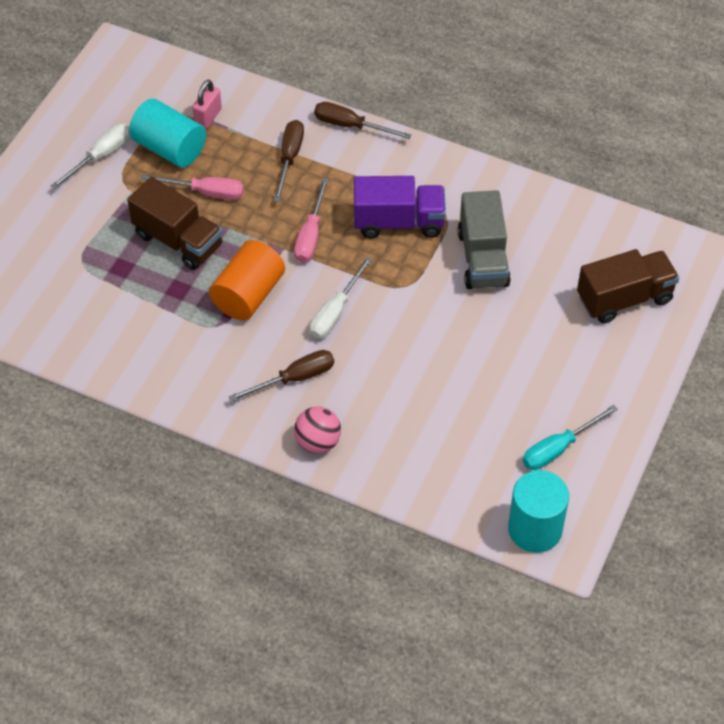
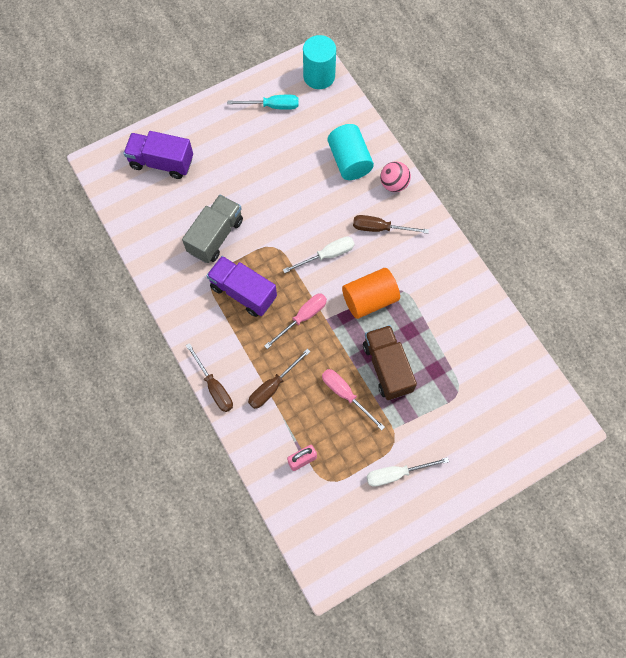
camera: 145 degrees left, 15 degrees up
(169, 148) = (345, 449): turquoise cylinder -> turquoise cylinder (349, 161)
(624, 298) = (161, 162): brown truck -> purple truck

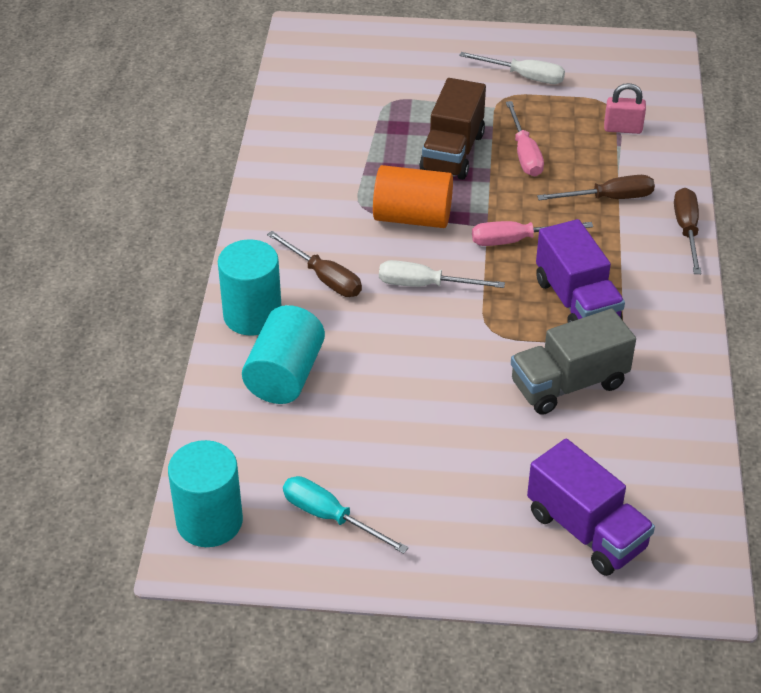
camera: 145 degrees left, 25 degrees down
(394, 184) = (252, 315): pink ball -> turquoise cylinder

